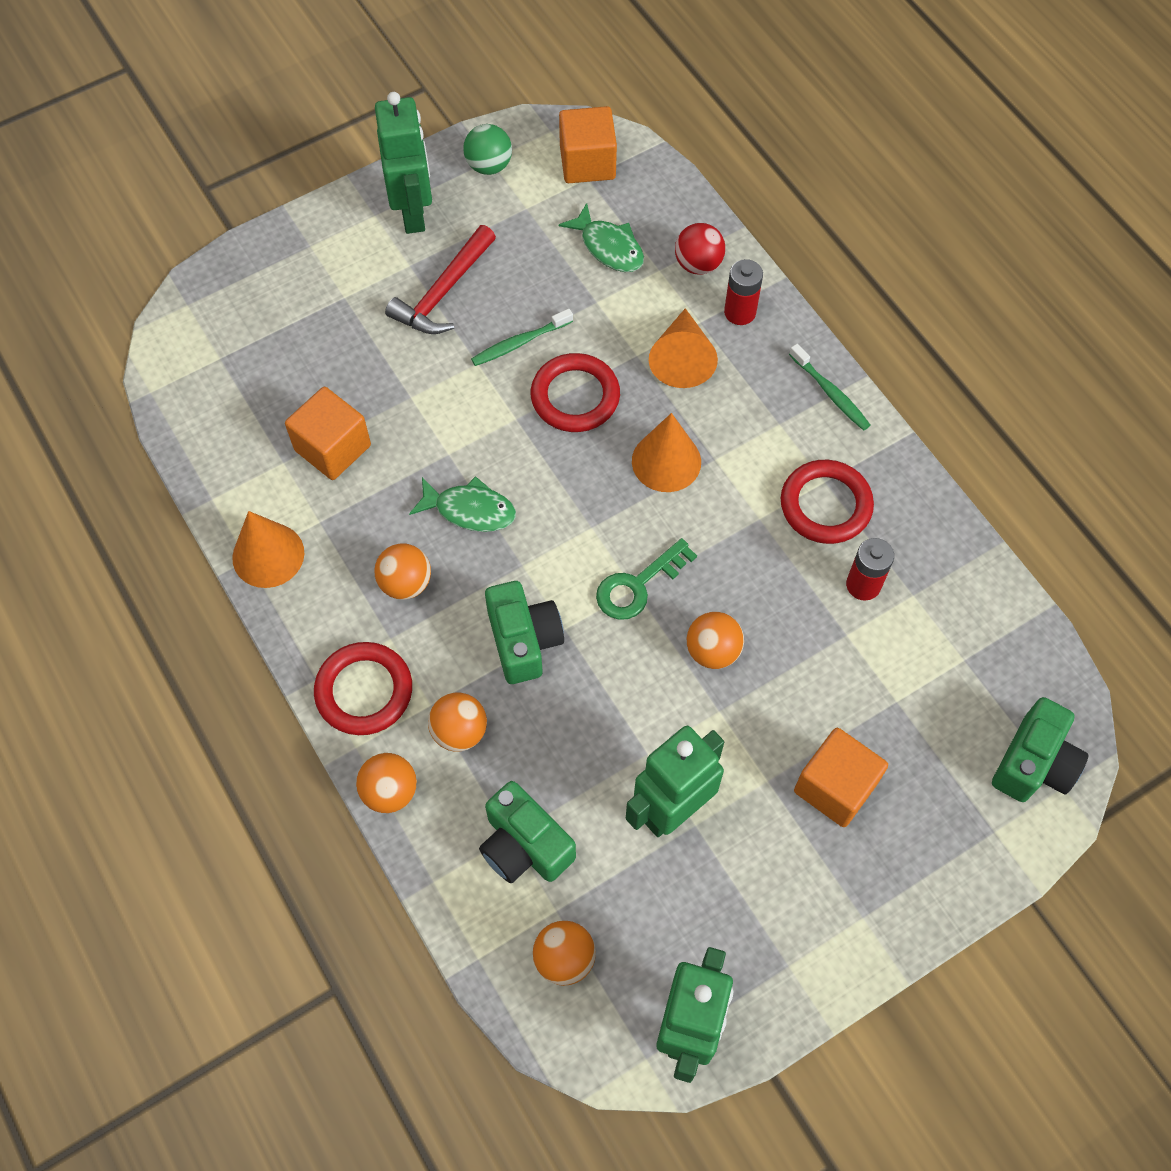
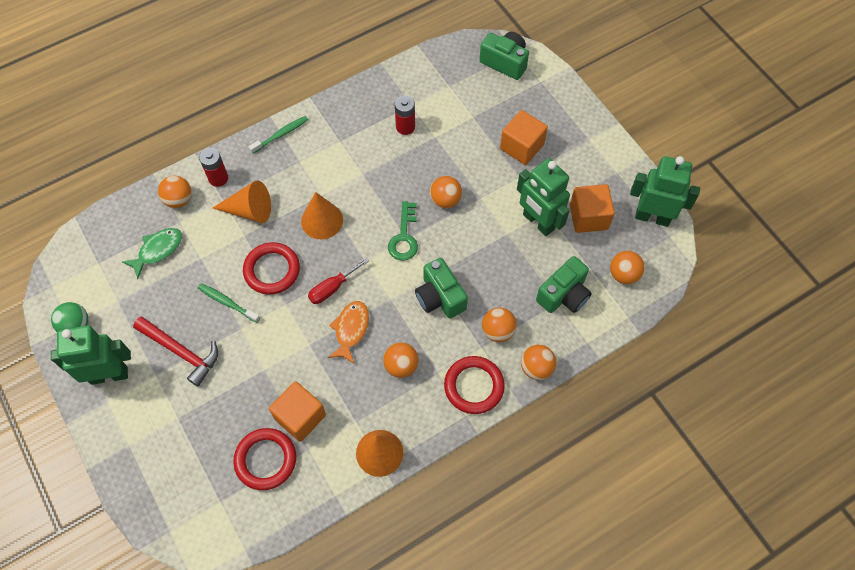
camera: 90 degrees left, 0 degrees up
(470, 510) = (351, 330): green fish -> orange fish
(520, 342) = (227, 303): green toothbrush -> green toothbrush turned 150 degrees clockwise
(524, 641) = (440, 297): green camera -> green camera turned 105 degrees counterclockwise
(543, 481) = (332, 288): none -> red screwdriver
(587, 163) = (85, 263): orange cube -> orange cube (588, 217)
(638, 585) = (404, 237): green key -> green key turned 45 degrees clockwise
(698, 264) = (179, 200): red ball -> orange ball
(825, 505) = (355, 141): red ring -> red ring (265, 460)

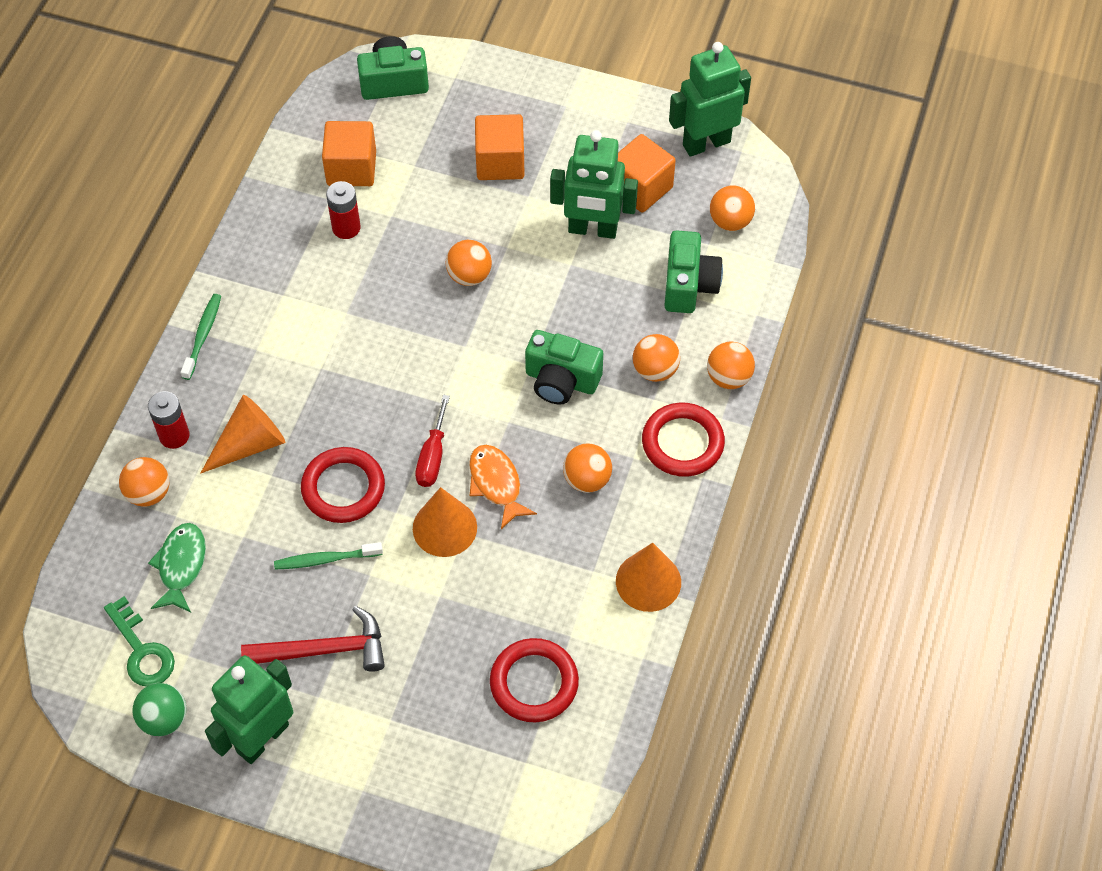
camera: 40 degrees left, 5 degrees down
(300, 417) = (528, 612): orange cube -> orange cube (351, 168)
(322, 220) = (348, 394): orange cone -> orange cone (444, 527)
(404, 237) = (460, 346): green key -> green key (141, 650)

